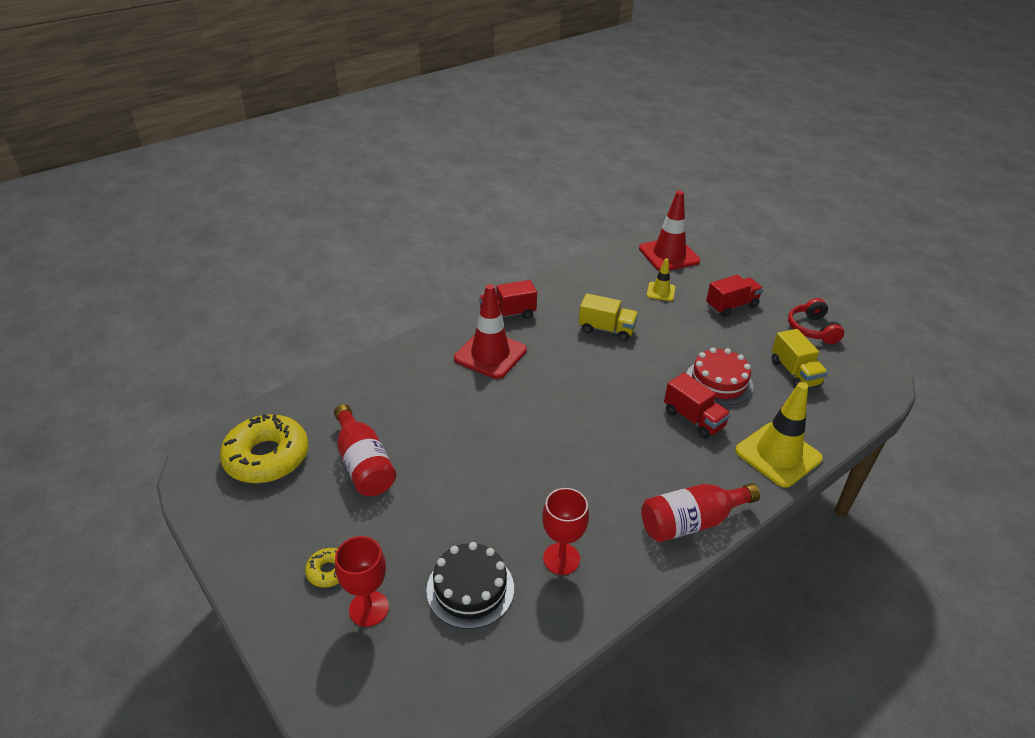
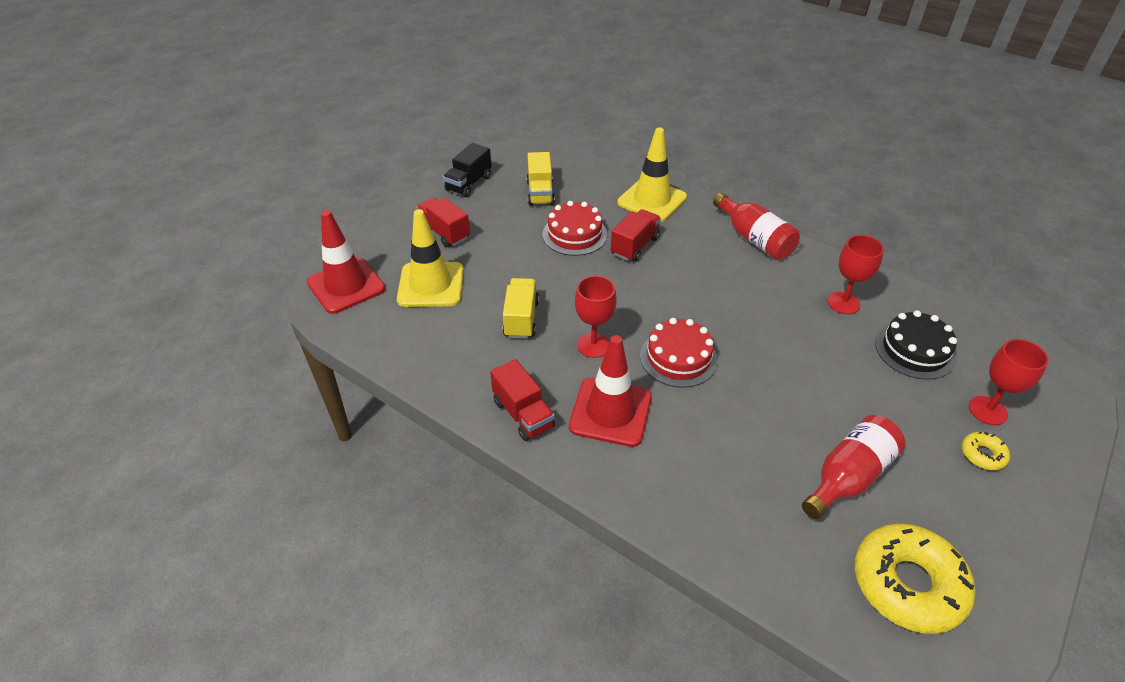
camera: 105 degrees left, 5 degrees up
(530, 405) = (678, 358): none -> red cake
(563, 361) = (593, 345): none -> red goblet
(660, 291) = (431, 285): yellow traffic cone -> yellow traffic cone, size x1.93
(795, 373) = (540, 193): yellow truck -> yellow truck turned 120 degrees clockwise
(812, 329) = (468, 184): red headphones -> black truck

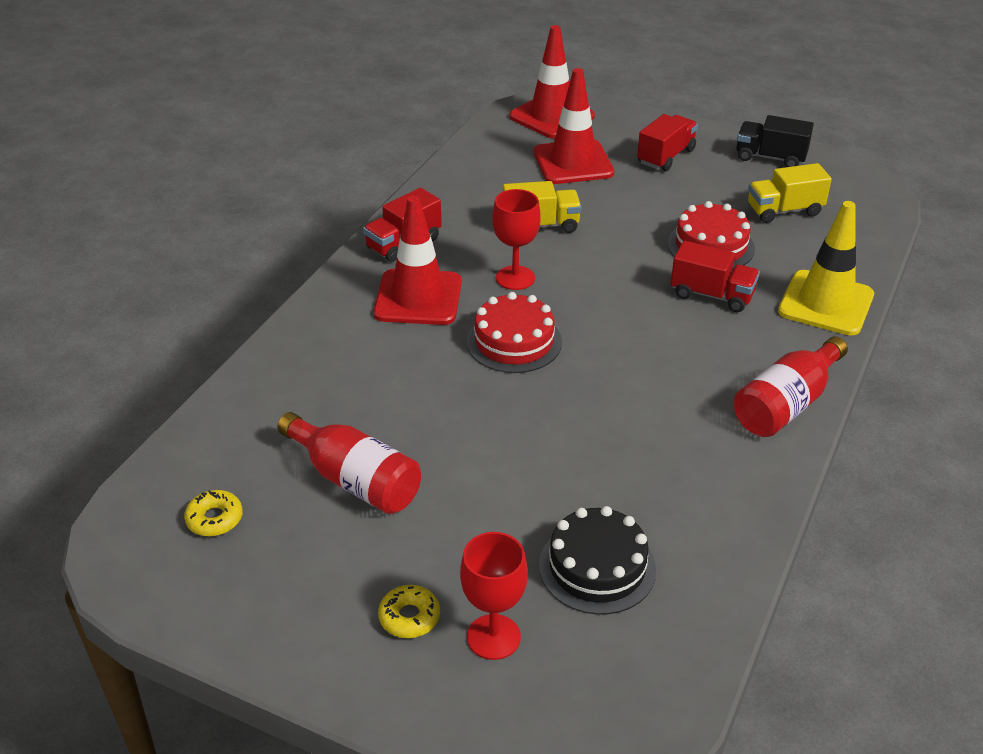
camera: 80 degrees right, 5 degrees down
(431, 285) = (573, 163): yellow traffic cone -> red traffic cone
(843, 303) = (675, 495): red goblet -> none
(907, 584) = (214, 519): yellow donut -> yellow donut, size x0.45

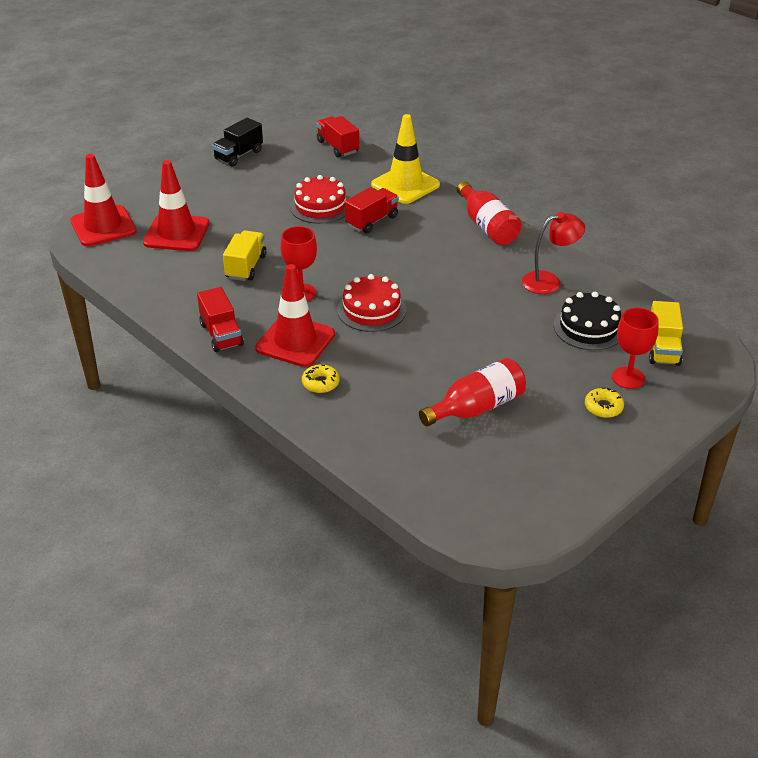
camera: 70 degrees left, 0 degrees up
(214, 519) = (486, 480): yellow donut -> yellow donut (320, 383)
(666, 156) = (202, 193): red truck -> red truck (337, 147)
(689, 500) = (549, 281): none -> red lamp
(784, 211) = (302, 169): yellow truck -> yellow truck (662, 348)

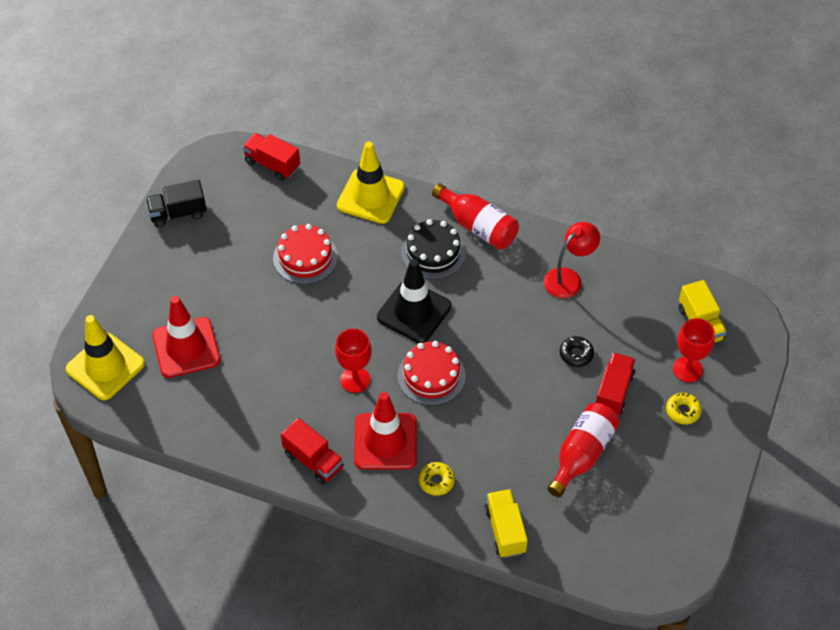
camera: 25 degrees left, 15 degrees up
(103, 226) = (105, 366): red traffic cone -> yellow traffic cone
(238, 155) = (178, 213): black truck -> black truck turned 60 degrees clockwise
(246, 267) = (283, 366): yellow truck -> yellow truck (505, 530)
(372, 221) = (366, 259): red truck -> red truck (613, 392)
(388, 264) = (414, 312): none -> black traffic cone
(520, 334) = (576, 354): none -> black donut
(588, 327) = (629, 323): black cake -> black cake (433, 253)

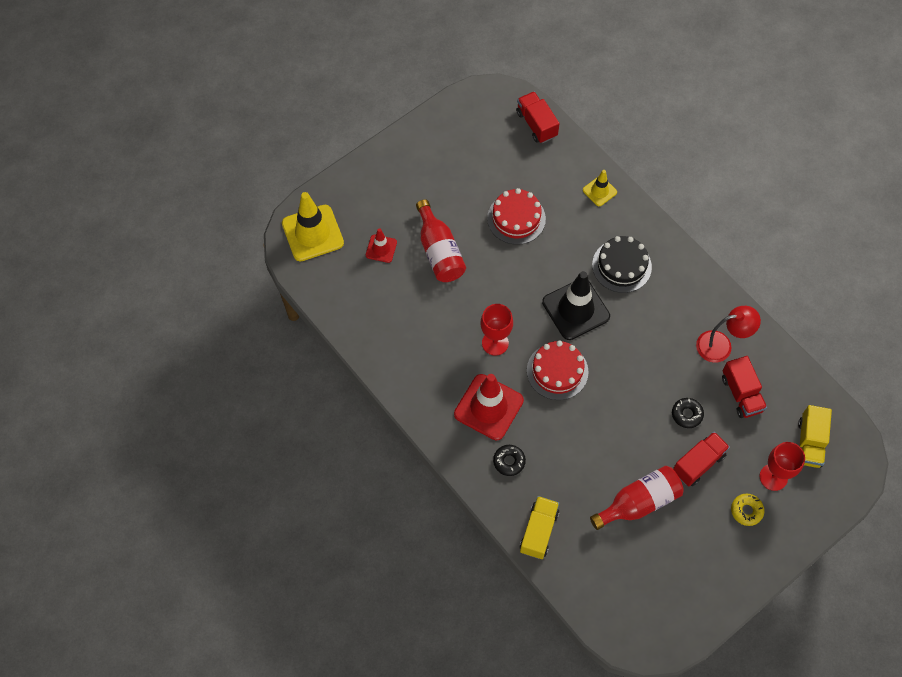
camera: 30 degrees right, 10 degrees up
(178, 213) = (438, 131): black truck -> none
(186, 348) = (381, 248): red traffic cone -> red traffic cone, size x0.52
(313, 460) = (424, 393): red truck -> red truck (741, 394)
(370, 196) = (599, 191): yellow traffic cone -> yellow traffic cone, size x0.52
(436, 481) = (509, 461): yellow donut -> black donut
(478, 226) = (673, 261): red bottle -> red bottle (439, 251)

